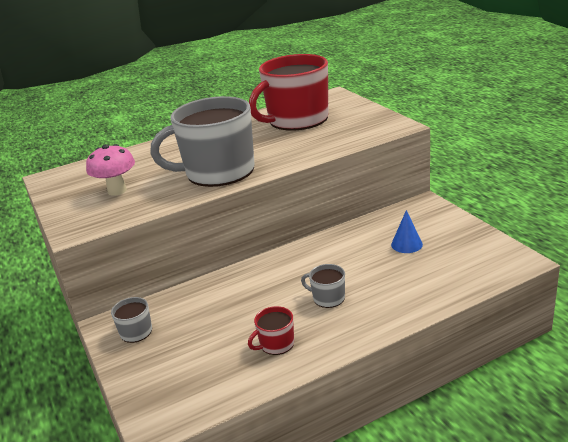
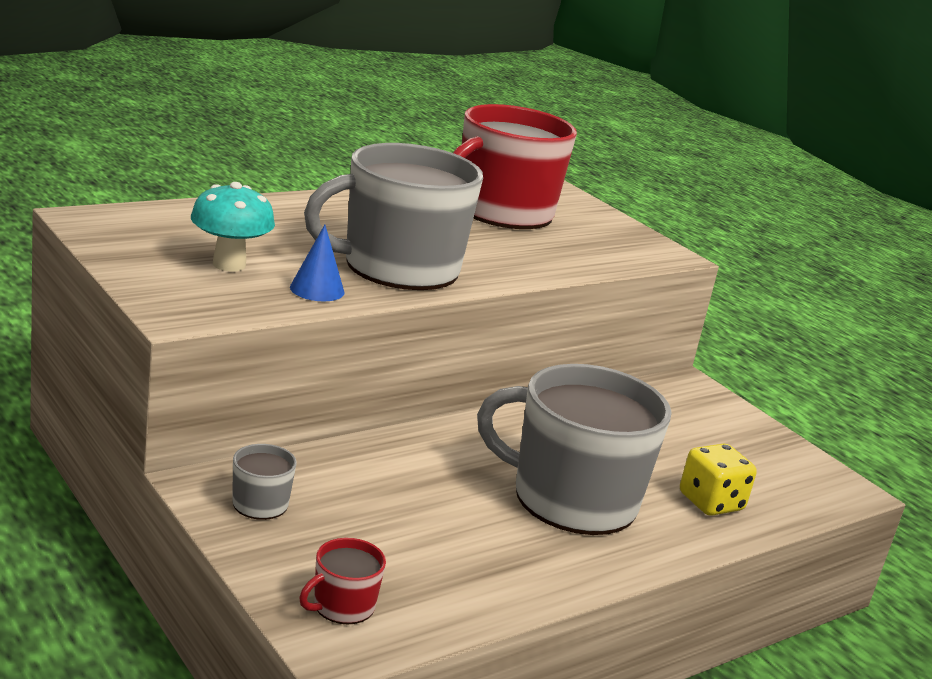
camera: 15 degrees left, 5 degrees down
(117, 191) = (229, 264): pink mushroom -> turquoise mushroom
(276, 344) = (505, 554): red mug -> red mug (342, 606)
(328, 298) = (571, 499): grey mug -> grey mug, size x2.44
(406, 244) = (676, 439): blue cone -> blue cone (317, 289)
(420, 286) = (711, 502): none -> yellow dice

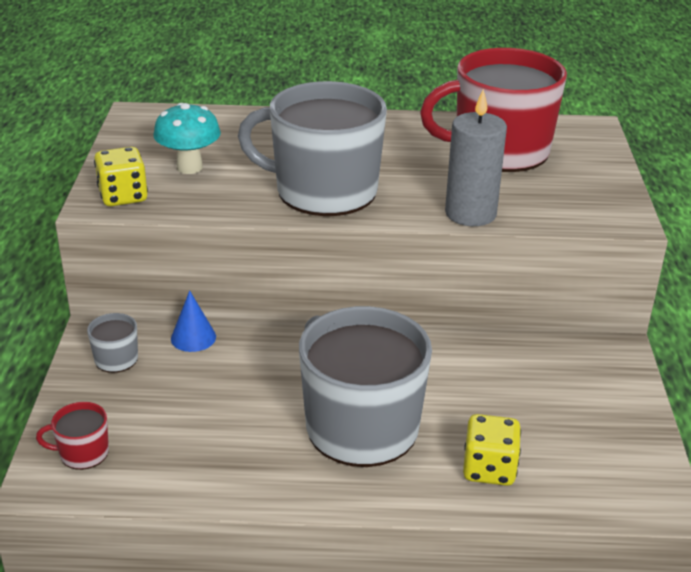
camera: 40 degrees right, 10 degrees up
(196, 303) = (123, 196): none -> yellow dice
(317, 289) = (228, 200): blue cone -> blue cone (193, 337)
(552, 267) = (470, 213): none -> grey candle

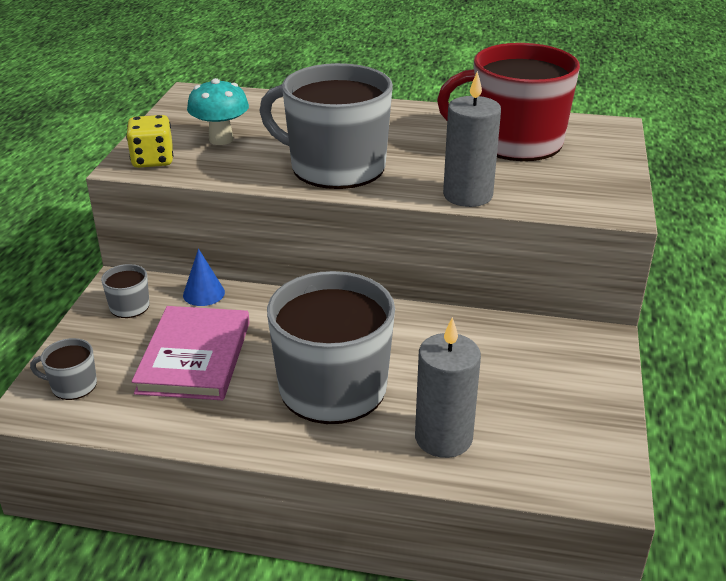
camera: 10 degrees right, 0 degrees up
(82, 453) = (72, 385): red mug -> grey mug
(206, 409) = (195, 357): none -> pink book
(489, 469) = (443, 438): yellow dice -> grey candle

